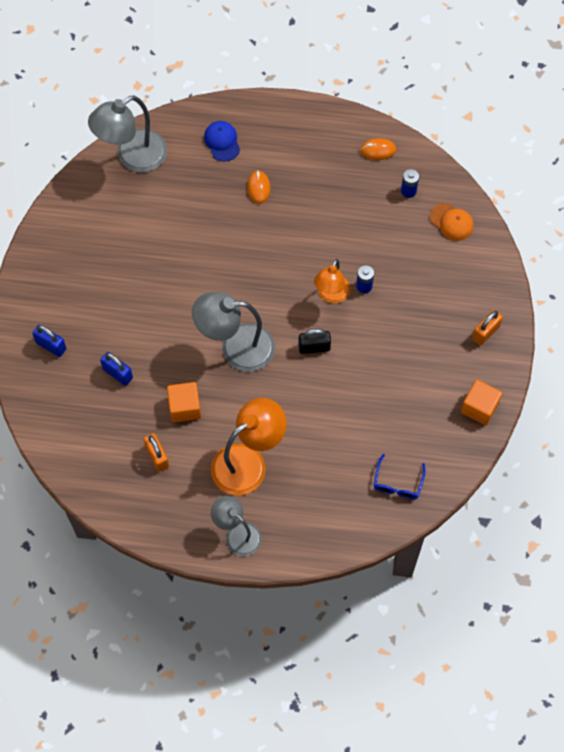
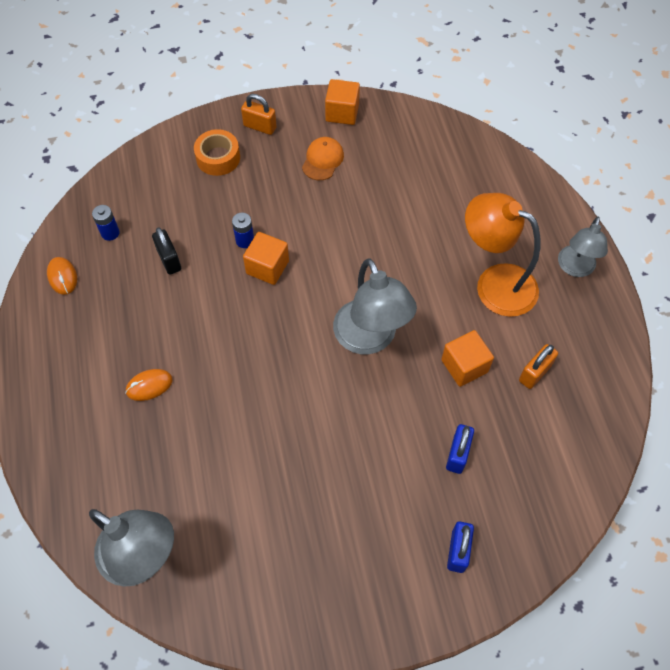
camera: 110 degrees left, 5 degrees down
(222, 142) = (91, 451): blue cap -> none
(314, 347) = (337, 264): black padlock -> black padlock (169, 260)
(331, 295) = (267, 267): orange lamp -> orange cube
(397, 483) = (450, 154): blue glasses -> none
(451, 222) = (139, 185): orange cap -> orange cap (322, 160)
(460, 289) = (218, 158): none -> orange tape

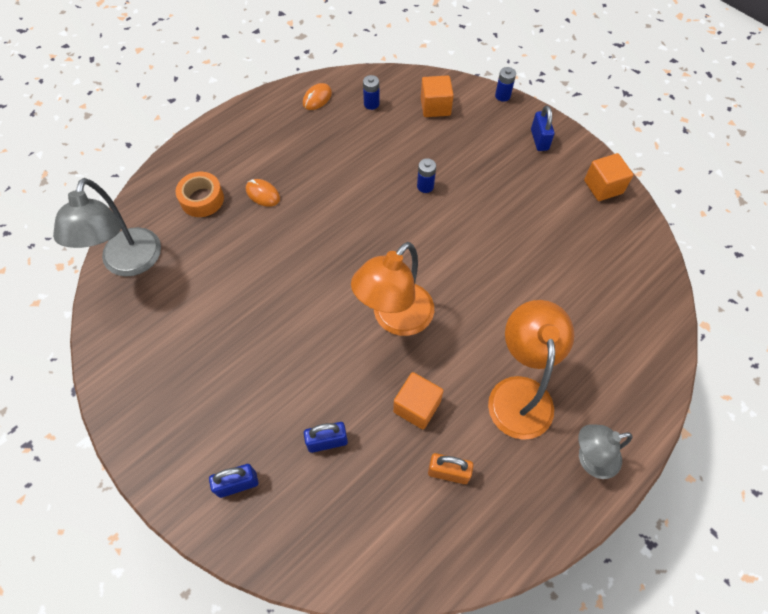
camera: 60 degrees right, 0 degrees up
(169, 260) = (374, 149): black padlock -> none
(188, 124) = (502, 96): none -> blue battery
(218, 158) = (487, 130): orange tape -> orange tape (202, 199)
(260, 127) = (539, 140): orange padlock -> blue padlock
(267, 267) = (412, 213): orange cube -> orange cube (435, 107)
(322, 160) = (543, 198): orange cap -> none
(370, 339) = (395, 319): grey lamp -> orange lamp

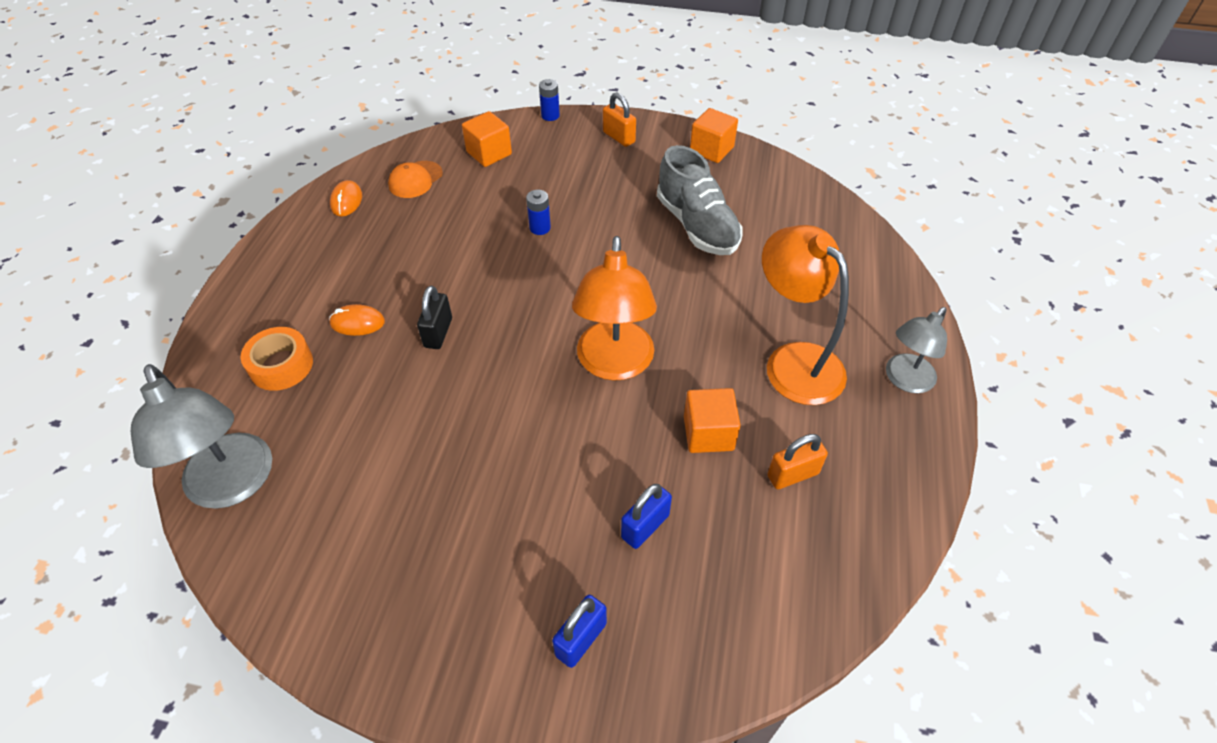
camera: 35 degrees left, 10 degrees down
(304, 229) = (438, 333): none -> black padlock
(371, 104) = (415, 180): blue battery -> orange cap
(538, 245) = (697, 225): none -> grey shoe
(539, 140) = (619, 137): blue padlock -> orange padlock

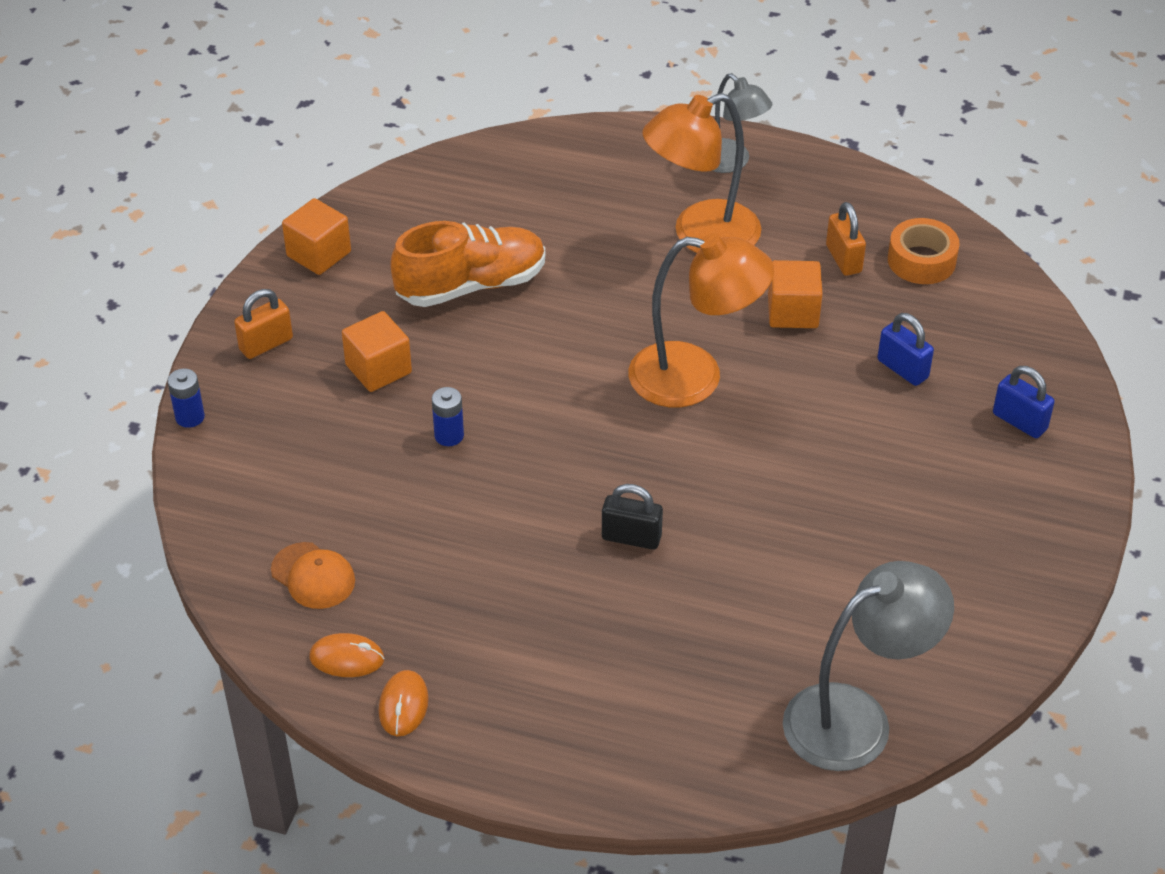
camera: 85 degrees left, 5 degrees down
(281, 365) = (674, 697): orange tape -> orange tape (921, 260)
(357, 323) = (605, 622): orange mouse -> orange mouse (403, 705)
(489, 153) = (268, 490): orange cube -> orange cube (378, 369)
(697, 225) = (471, 285): grey shoe -> orange shoe

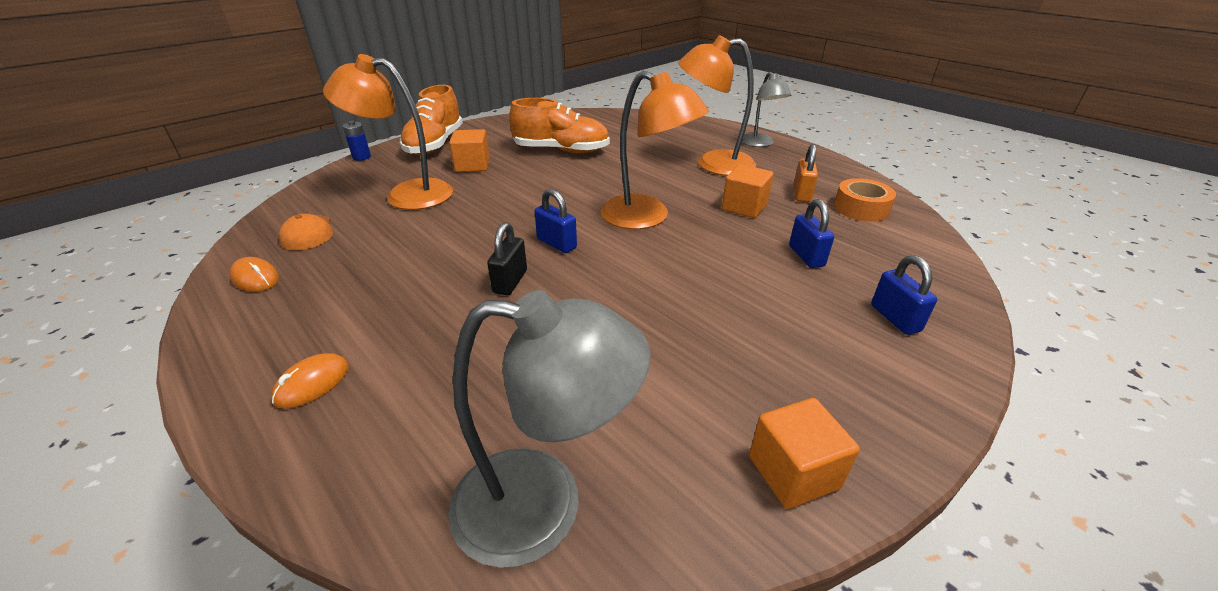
camera: 30 degrees right, 10 degrees down
(266, 344) = (435, 144): orange padlock -> orange shoe
(319, 254) = (503, 125): orange cube -> orange cube (793, 472)
(355, 462) = (406, 194): none -> orange lamp
(403, 705) = (239, 318): orange mouse -> orange mouse (312, 383)
(449, 436) = (469, 199): blue battery -> none
(629, 463) = (556, 243): none -> blue padlock
(631, 537) = (510, 282): black padlock -> black padlock turned 60 degrees clockwise

